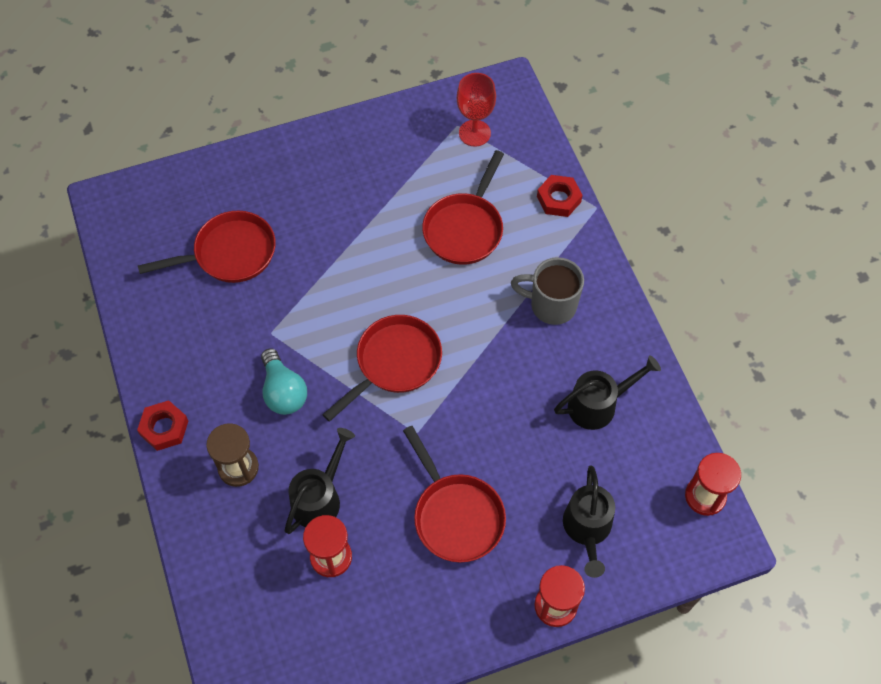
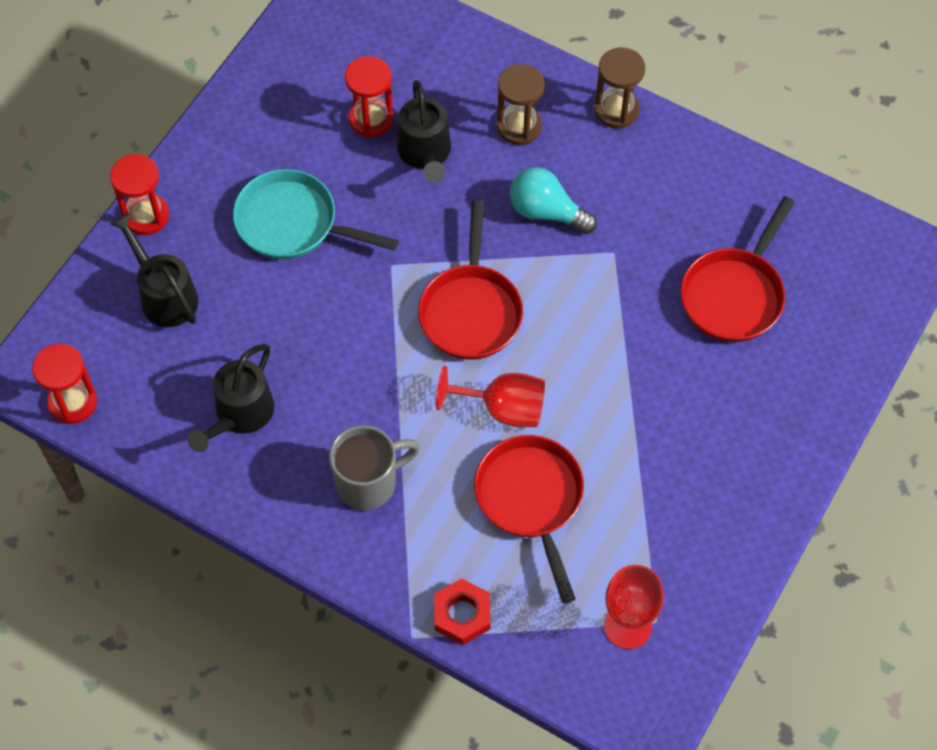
camera: 140 degrees right, 0 degrees up
(164, 428) = (616, 110): red nut -> brown hourglass
(432, 289) = (503, 409): none -> red goblet
(455, 515) = (293, 223): red pan -> turquoise pan

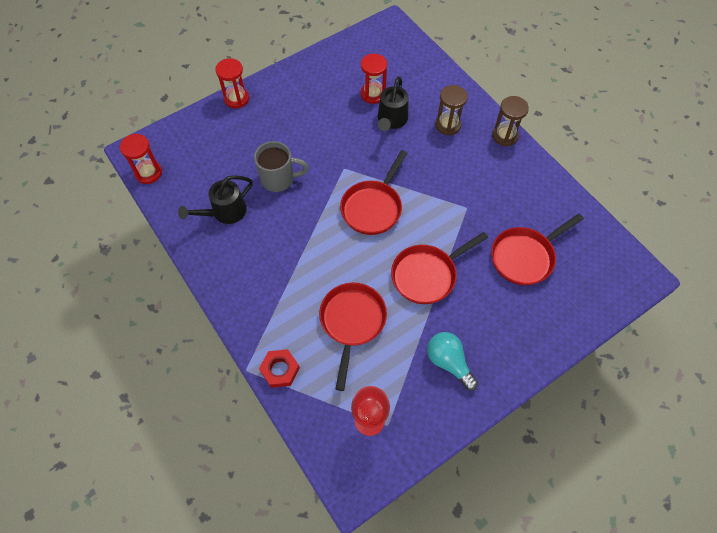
camera: 25 degrees right, 0 degrees up
(164, 295) = (223, 139): black watering can -> none
(293, 223) = (305, 129): turquoise pan -> none
(369, 482) = (270, 275): grey mug -> grey mug (279, 179)
(503, 409) = (363, 266): red goblet -> none
(546, 212) = (440, 173): turquoise light bulb -> turquoise light bulb (449, 362)
(605, 382) = (427, 275): none -> red pan

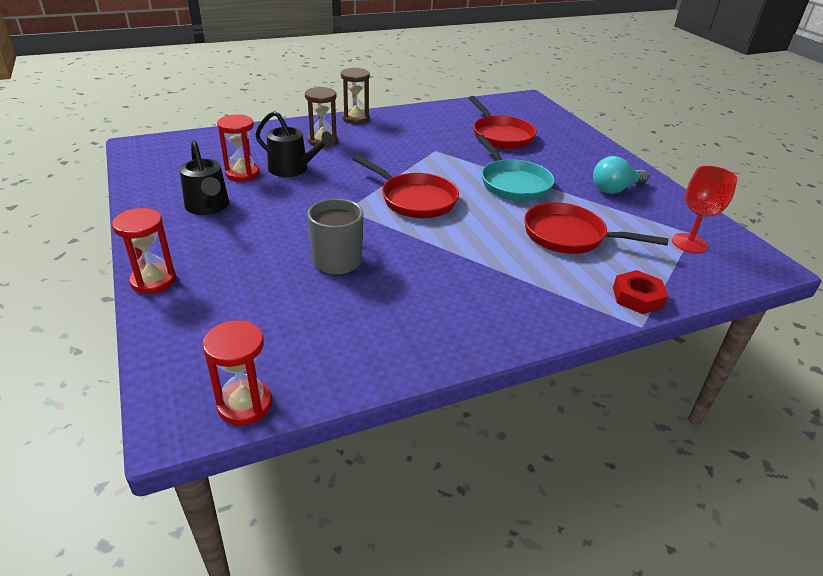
camera: 80 degrees left, 25 degrees down
(224, 212) = (375, 318): black watering can -> black watering can (208, 207)
(427, 275) = (513, 183): red pan -> turquoise pan

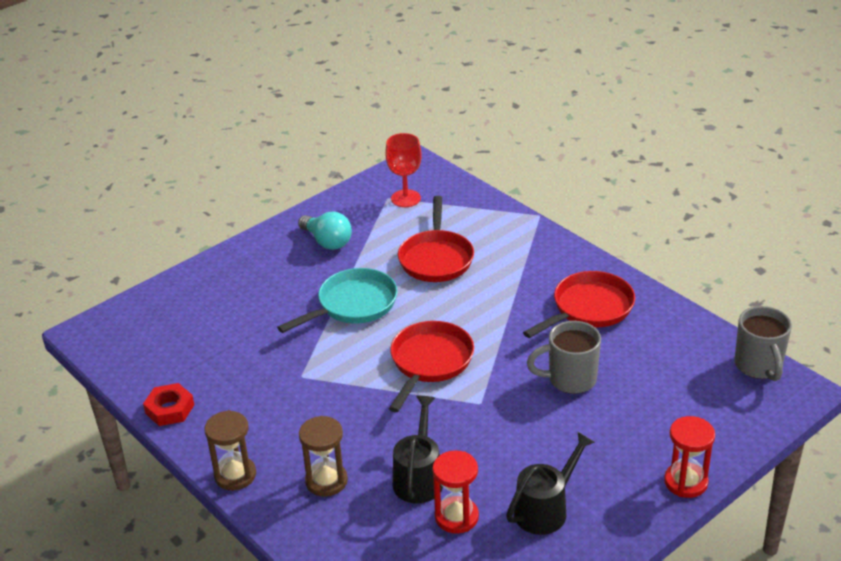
camera: 105 degrees left, 0 degrees up
(245, 404) = (759, 366): red hourglass -> grey mug
(500, 135) = (230, 334): red pan -> red pan (589, 309)
(637, 297) = (504, 219): red nut -> red nut (169, 409)

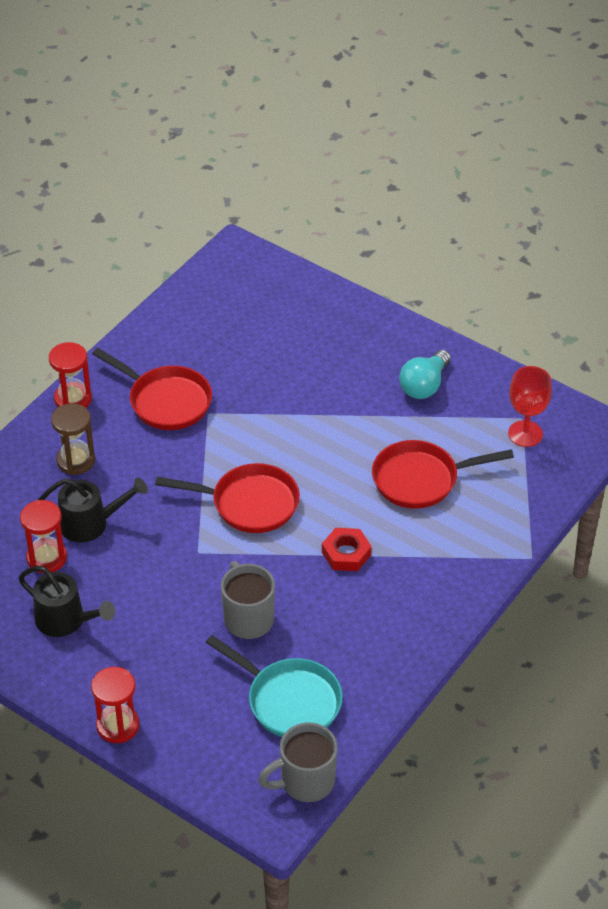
camera: 75 degrees right, 10 degrees up
(169, 409) = (146, 335): red nut -> red nut (346, 553)
(235, 475) = (73, 399): brown hourglass -> red hourglass
(353, 305) = (324, 428): turquoise pan -> turquoise pan (289, 701)
(589, 309) = (368, 622): red pan -> red pan (166, 401)

